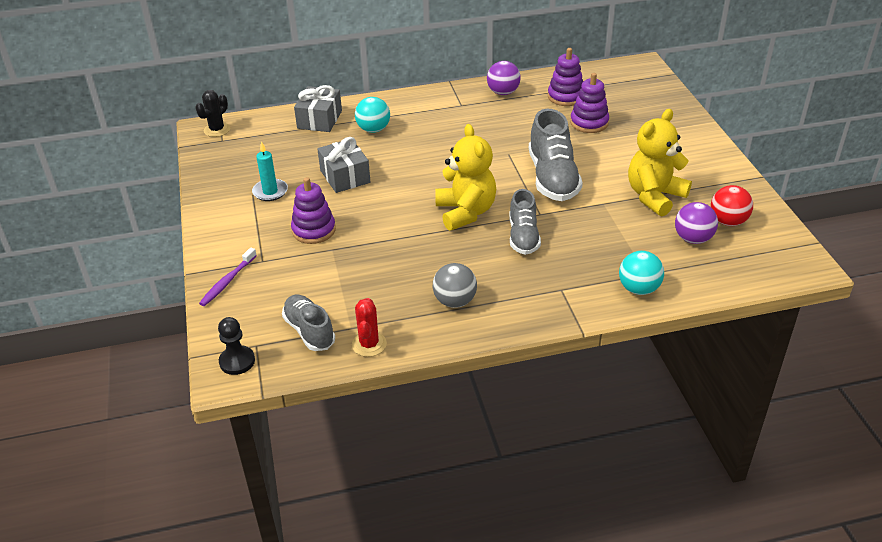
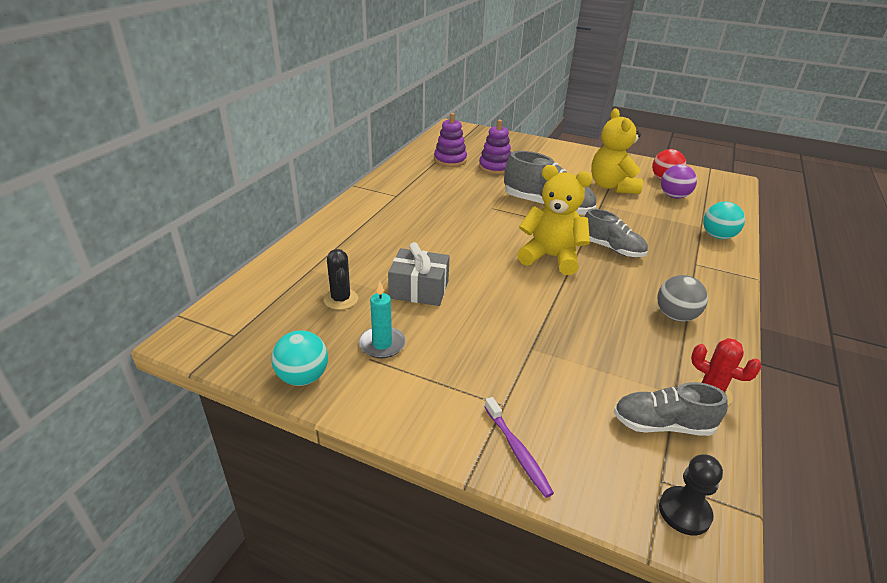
camera: 55 degrees left, 5 degrees down
(217, 130) = (207, 330): black cactus -> black cactus (341, 299)
(314, 230) = (486, 346): purple stacking toy -> none
(319, 119) = (303, 262): grey gift -> none
(373, 129) = (366, 244): turquoise ball -> turquoise ball (303, 377)
(503, 92) = (407, 175): purple ball -> none

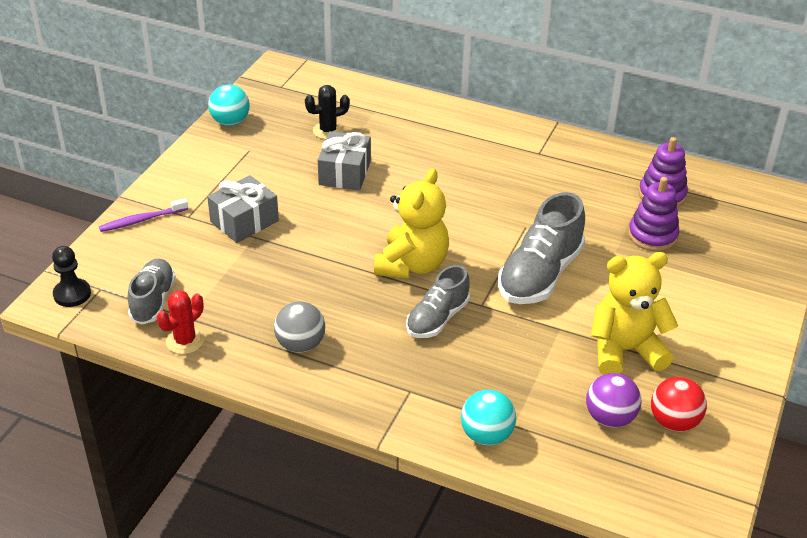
camera: 90 degrees right, 5 degrees up
(382, 344) = (265, 155): turquoise candle -> none
(506, 357) = (244, 221): none -> grey gift

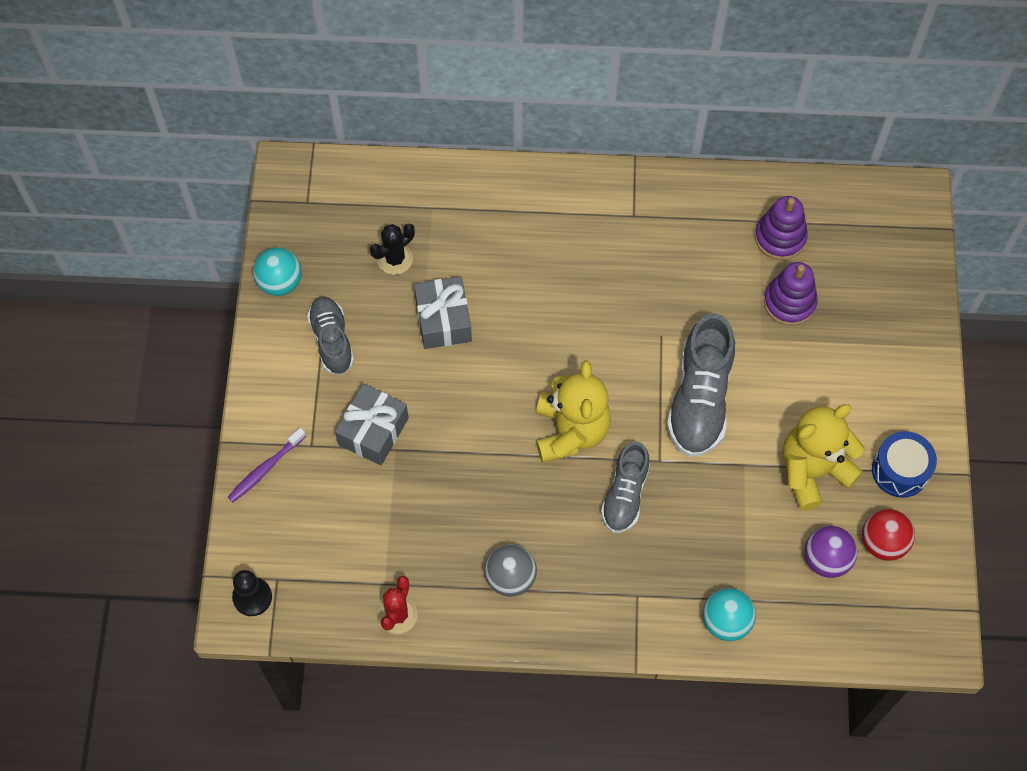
camera: 20 degrees left, 25 degrees up
(153, 301) = (338, 575): grey shoe -> grey shoe (332, 340)
(713, 374) = (900, 470): none -> blue drum

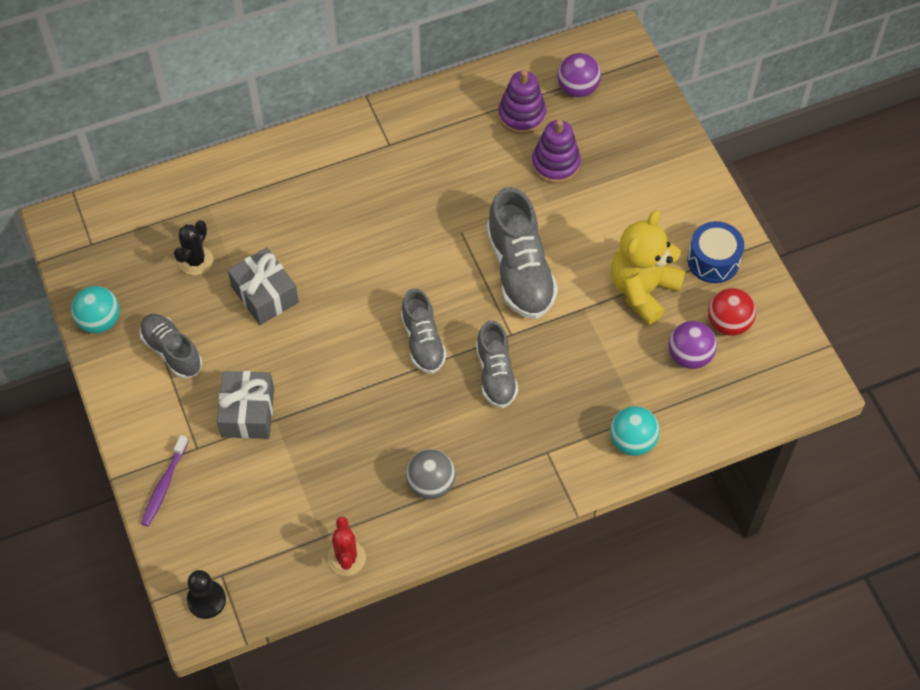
camera: 25 degrees left, 5 degrees down
(571, 431) = (423, 341): yellow teddy bear -> grey shoe
(850, 232) = (577, 88): none -> purple ball

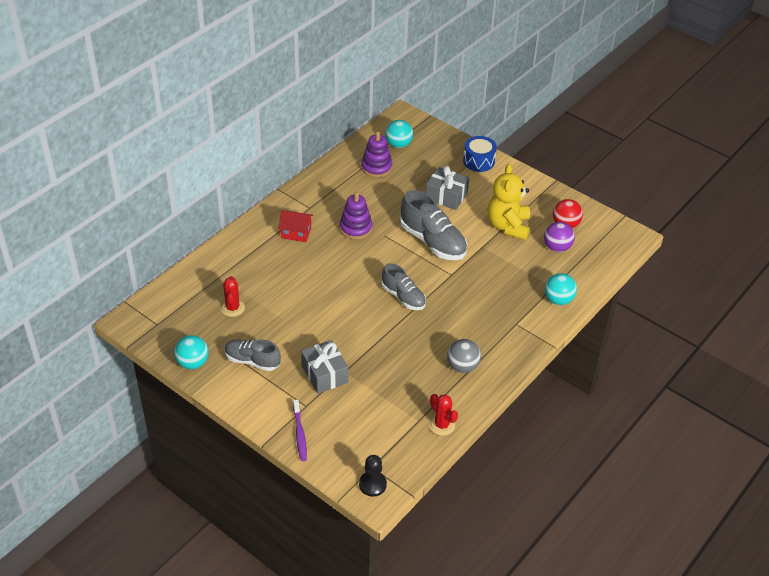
camera: 30 degrees left, 15 degrees down
(195, 260) = (232, 308): black cactus -> red cactus
(265, 294) = (290, 309): grey gift -> grey gift (446, 196)
(346, 178) = (296, 233): none -> red house
(495, 374) = (458, 297): grey shoe -> none
(555, 164) = (413, 184): purple stacking toy -> purple stacking toy (355, 228)
(577, 88) = (398, 144): purple ball -> turquoise ball
(713, 260) = (534, 199): blue drum -> blue drum (478, 161)

